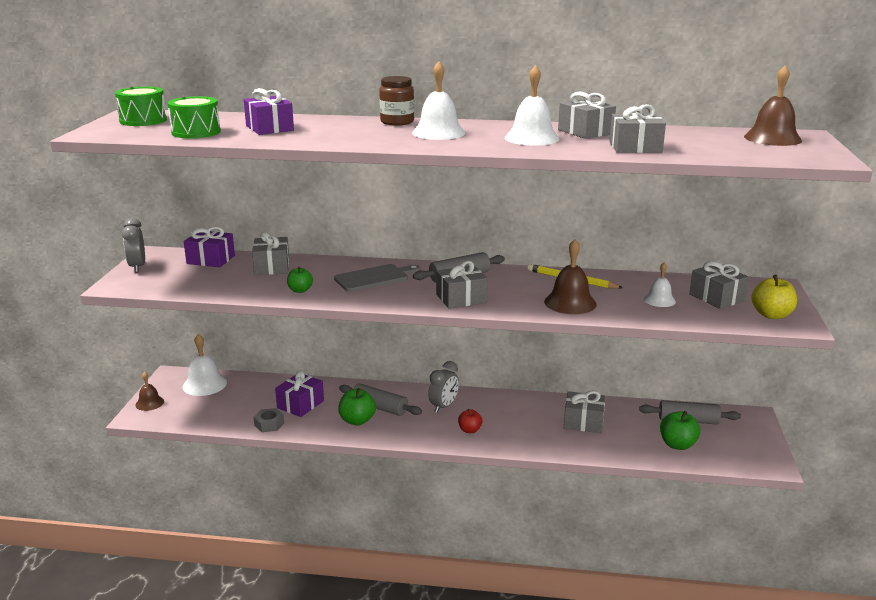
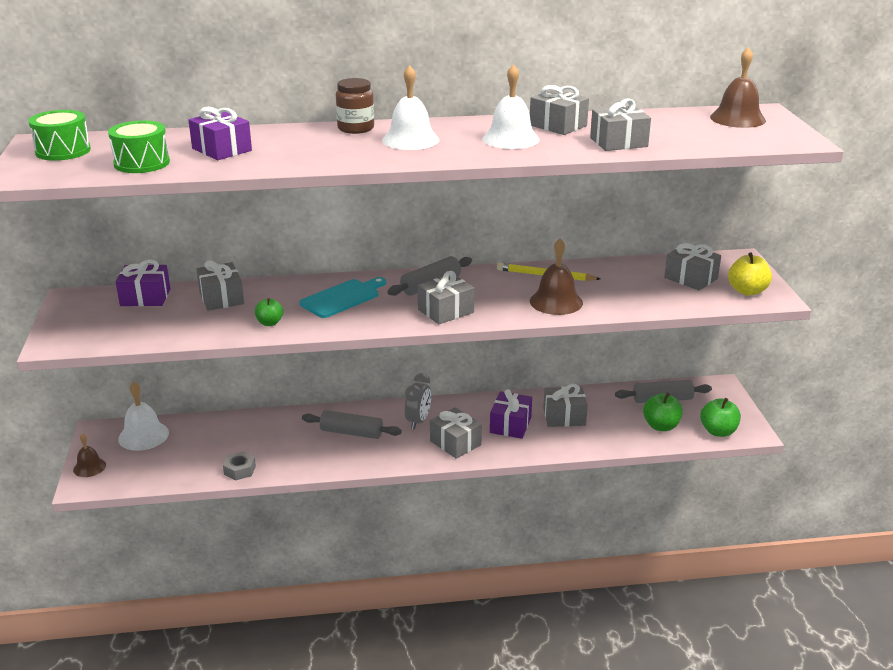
camera: 15 degrees left, 5 degrees up
(137, 267) = (64, 317): grey clock -> none
(300, 404) = (264, 442): purple gift -> purple gift (510, 425)
(357, 420) = (334, 451): green apple -> green apple (718, 431)
(374, 278) = (342, 298): grey cutting board -> turquoise cutting board
(469, 430) = (455, 443): red apple -> grey gift
(659, 300) = (639, 288): white bell -> none

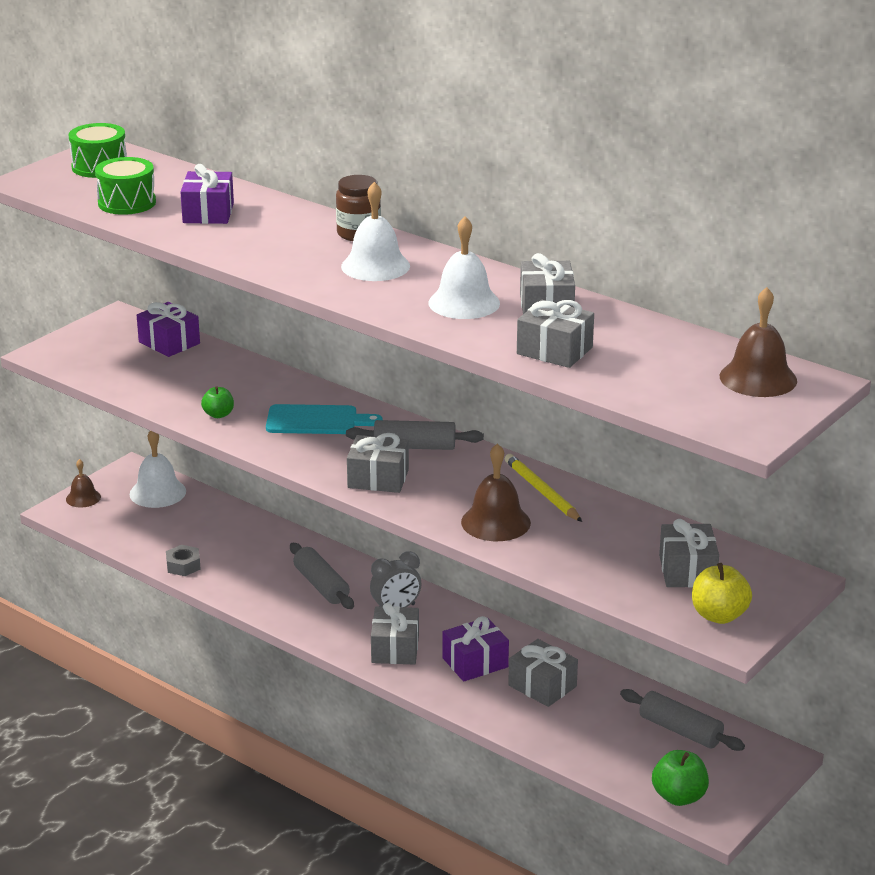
camera: 45 degrees right, 0 degrees up
(221, 298) = (222, 372): grey gift -> none
(661, 426) = (626, 754): green apple -> none

